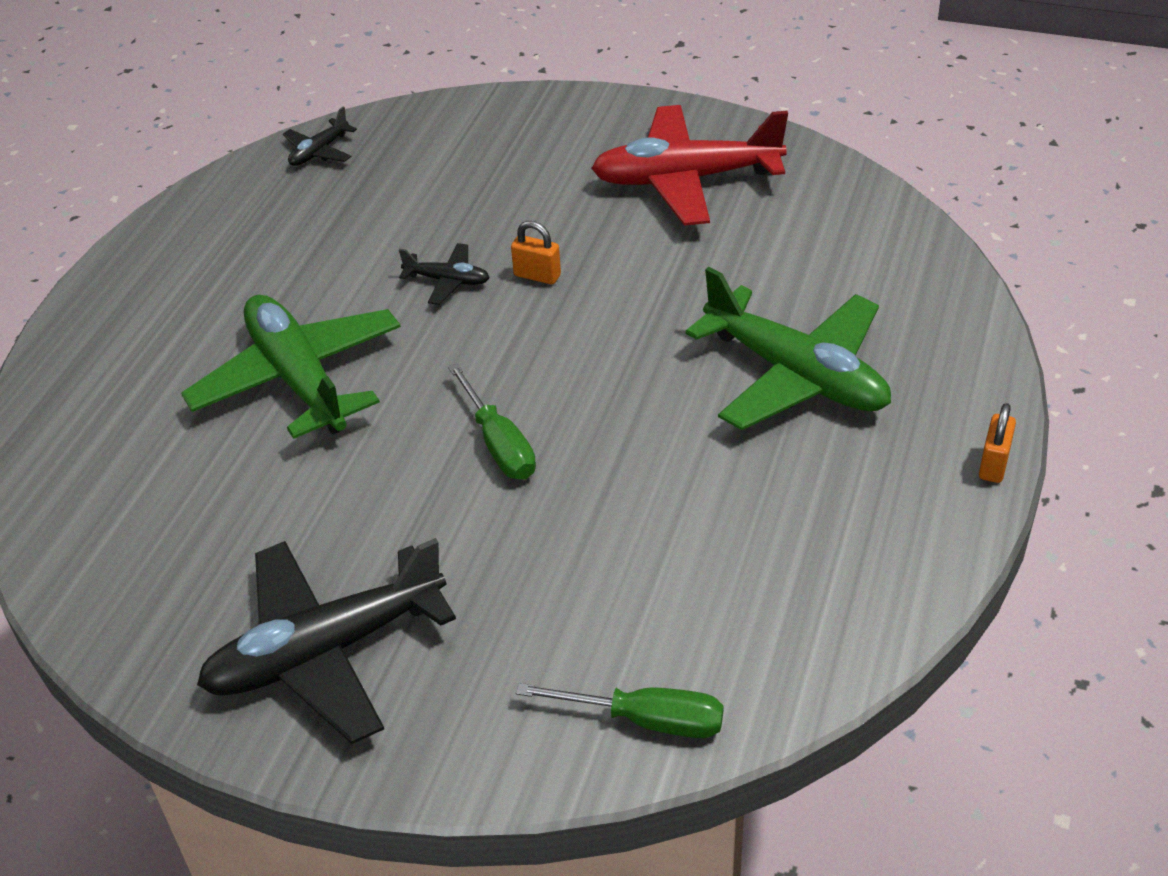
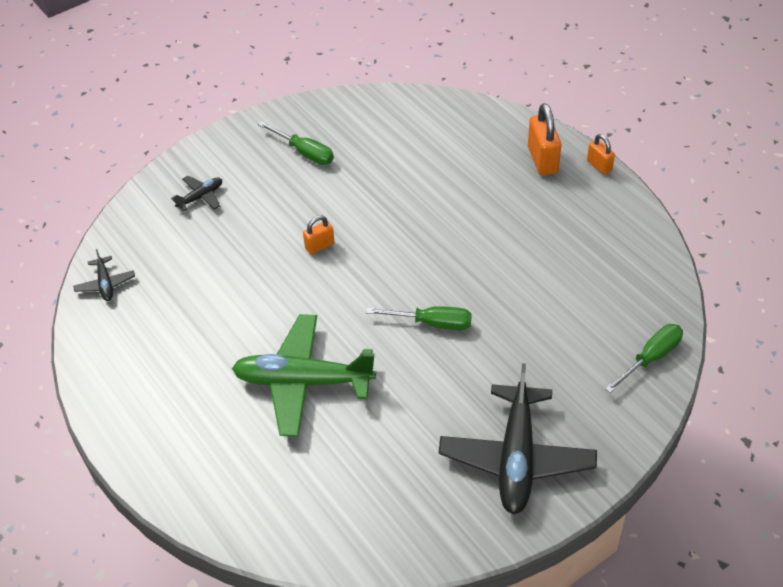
camera: 55 degrees left, 5 degrees up
(447, 281) = (286, 283): black plane -> black plane (200, 197)
(686, 179) = (304, 152): red plane -> green screwdriver
(795, 375) = (486, 194): green plane -> none
(932, 397) = (542, 160): none -> orange padlock

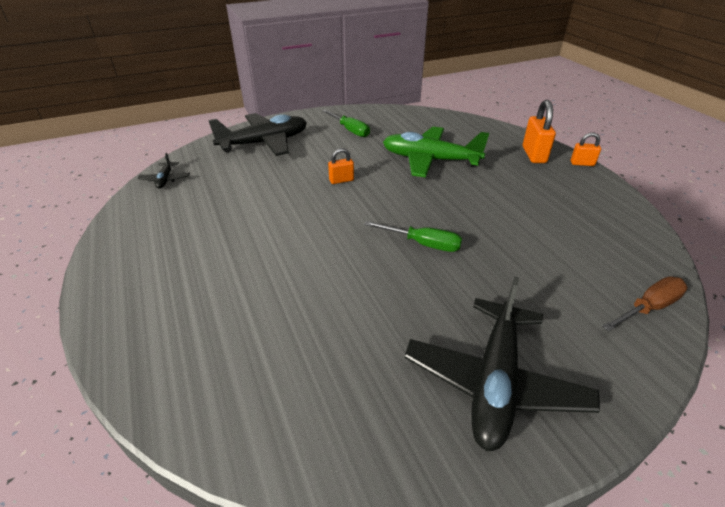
camera: 10 degrees right, 10 degrees down
(200, 197) = (264, 143): black plane -> black plane, size x2.24
(303, 382) = (289, 270): green plane -> green plane (430, 160)
(599, 166) = (582, 163): orange padlock -> orange padlock turned 60 degrees counterclockwise
(651, 358) = (648, 308): green screwdriver -> brown screwdriver

